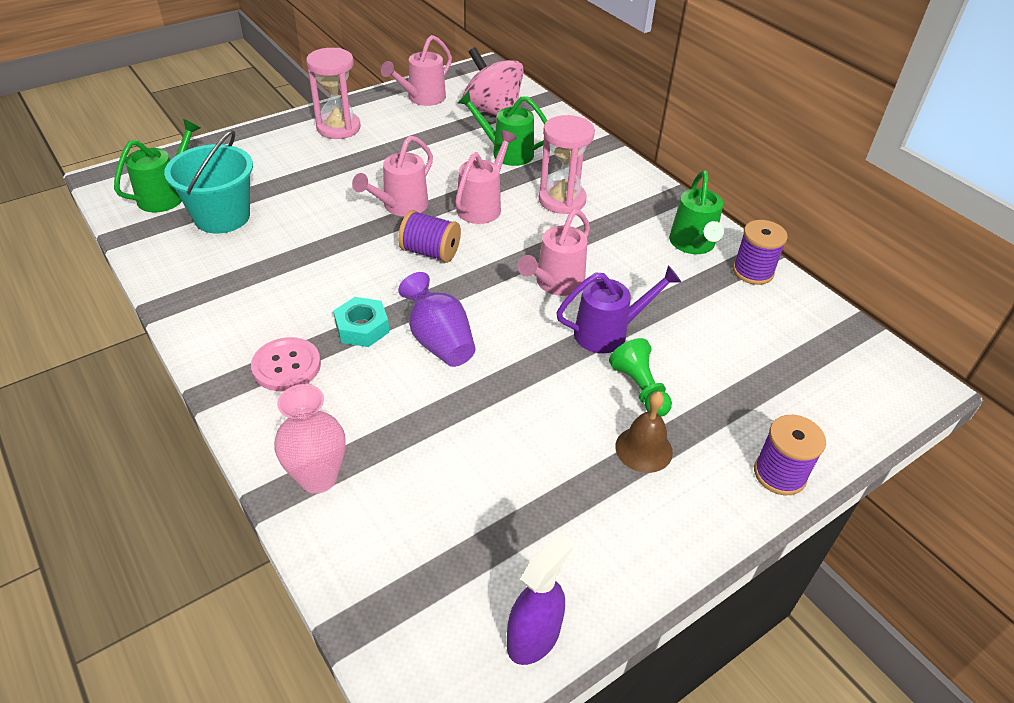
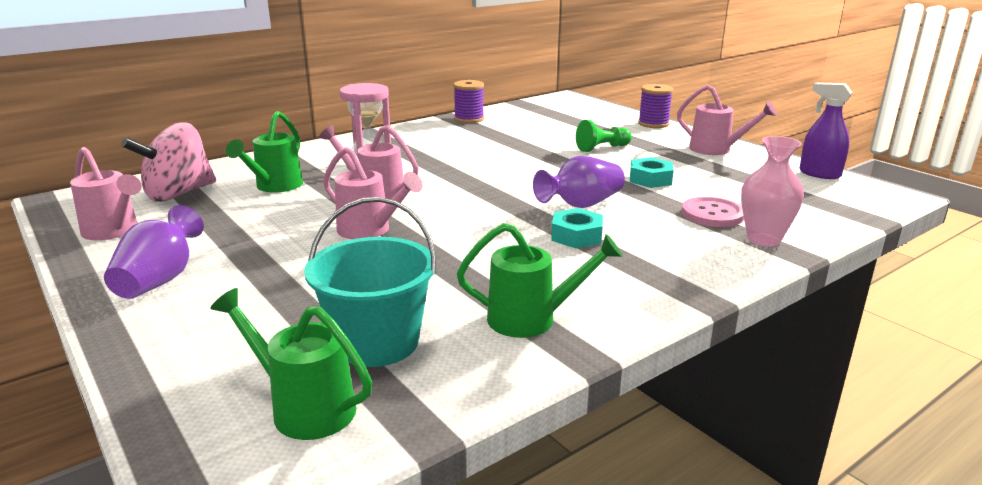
camera: 90 degrees left, 20 degrees down
(286, 366) = (646, 265): pink button -> pink button (712, 214)
(338, 128) = (160, 280): pink hourglass -> purple vase
(430, 252) = (453, 213): purple spool -> none
(516, 416) = (650, 179): none -> turquoise nut
(555, 284) = (493, 168): pink watering can -> pink watering can (716, 150)
(608, 333) = (548, 154): purple watering can -> none
(643, 449) = (656, 149): brown bell -> none
(693, 245) = (438, 131): green watering can -> green watering can (532, 319)

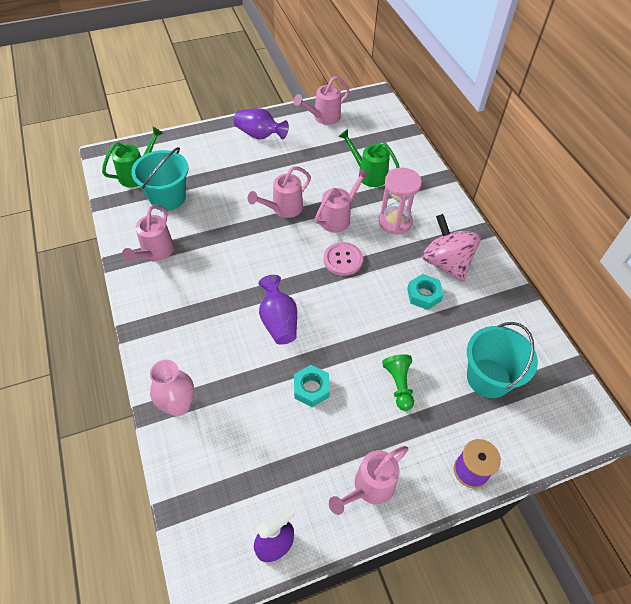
camera: 105 degrees right, 30 degrees up
(178, 194) = (369, 136): pink spinning top -> pink spinning top (446, 263)
(469, 119) = (511, 307): purple spool -> none
(532, 319) = (155, 252): green watering can -> pink watering can
(558, 123) = (488, 378): none -> turquoise bucket
(576, 236) = (233, 301): turquoise nut -> turquoise nut (424, 295)
(712, 214) = (229, 396): pink button -> pink button (343, 260)

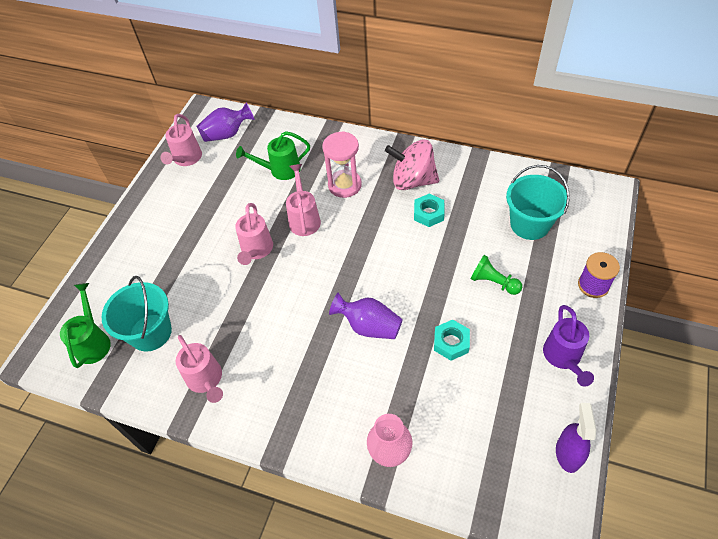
camera: 45 degrees left, 0 degrees up
(259, 135) = (154, 216): purple vase -> purple vase (227, 134)
(343, 260) = (349, 243): pink button -> none
(369, 487) = (563, 358): pink watering can -> purple watering can

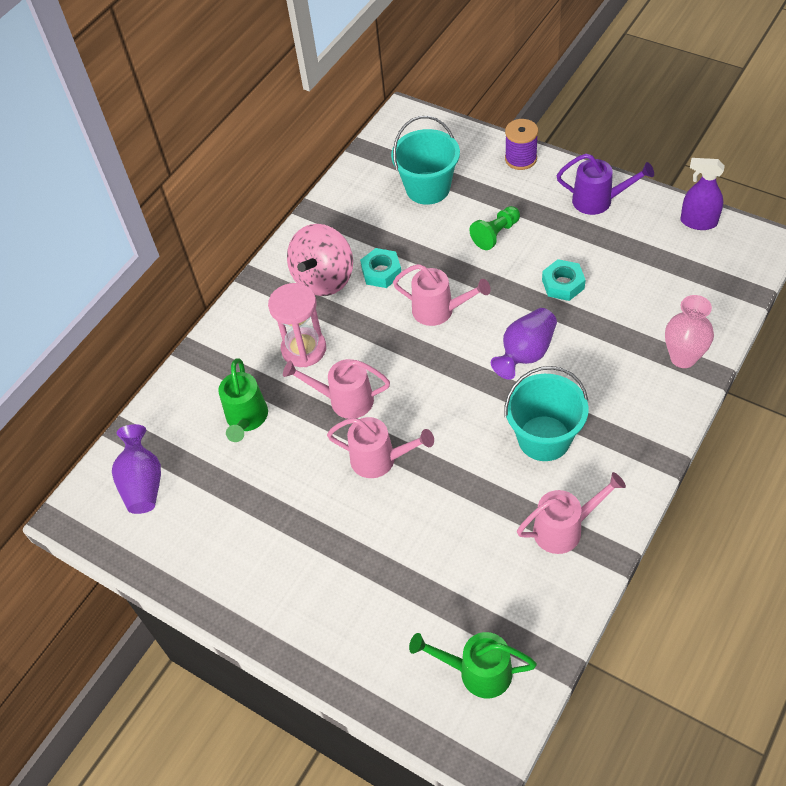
camera: 75 degrees left, 0 degrees up
(150, 332) = (479, 595): turquoise bucket -> turquoise bucket (544, 438)
(186, 159) = (171, 542): pink watering can -> pink watering can (439, 311)

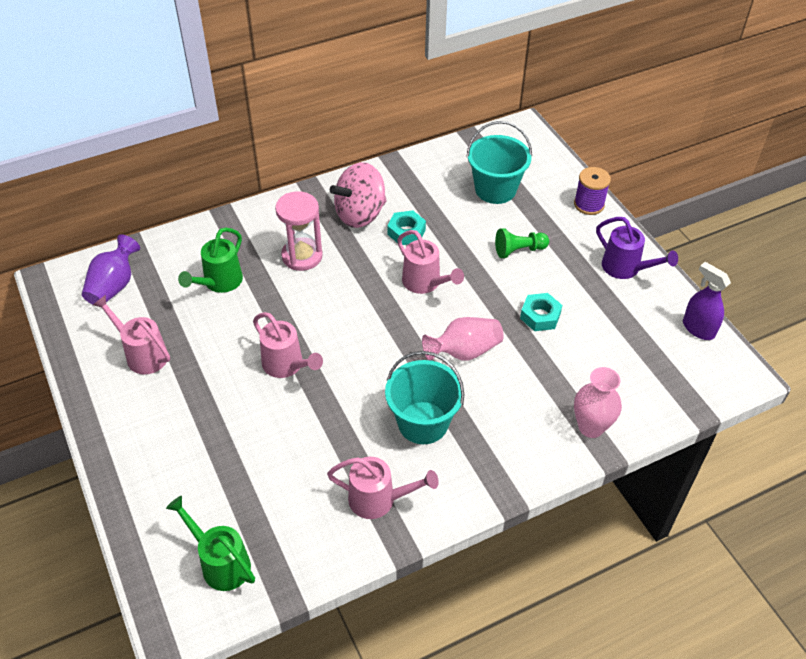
camera: 25 degrees right, 5 degrees down
(344, 400) = (299, 308): pink watering can -> pink watering can (142, 354)
(525, 353) = (464, 351): purple vase -> pink vase

